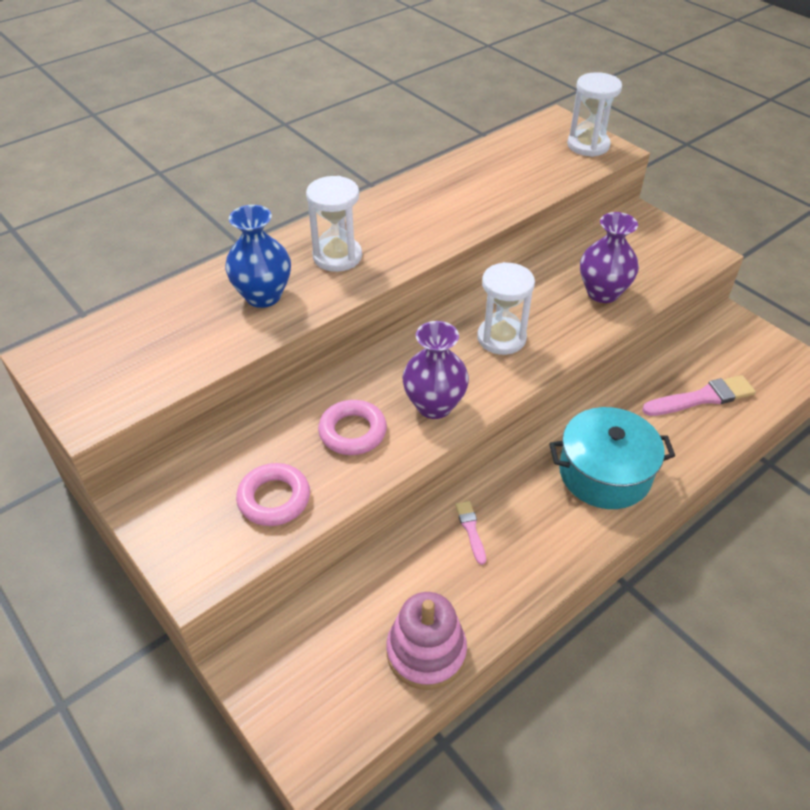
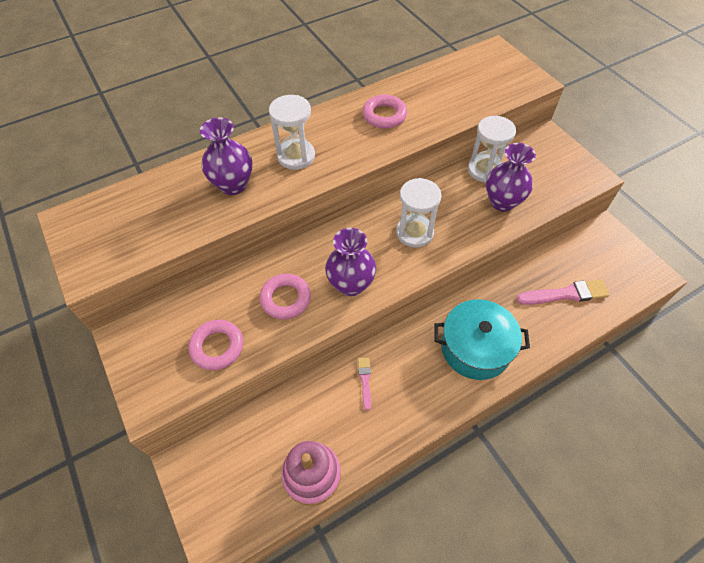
camera: 10 degrees right, 10 degrees up
(263, 296) = (233, 185): blue vase -> purple vase
(438, 202) = (384, 115): none -> pink ring
(588, 145) = (515, 75): white hourglass -> white hourglass (484, 170)

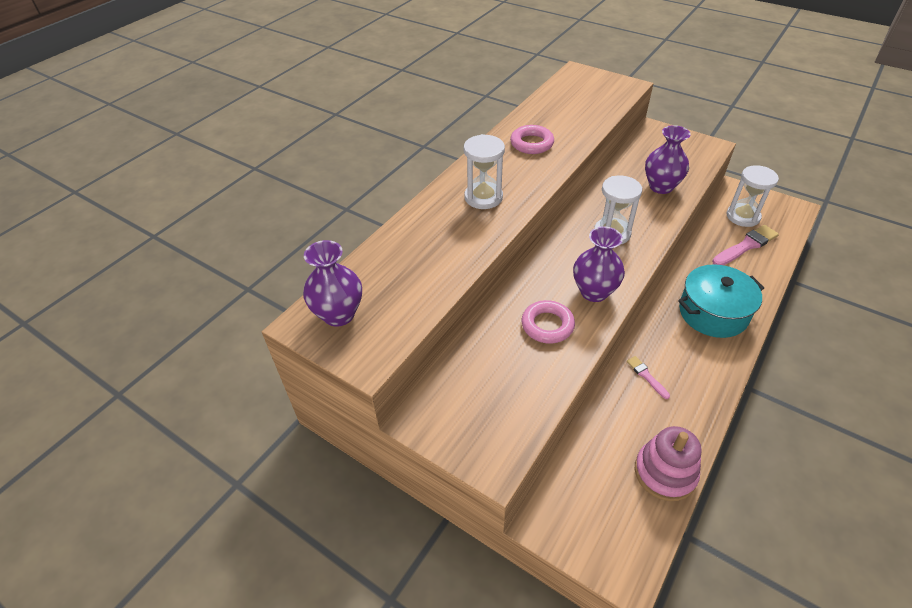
camera: 25 degrees left, 10 degrees down
(217, 347) = (519, 389): pink ring -> none
(233, 185) = (446, 238): purple vase -> purple vase (339, 314)
(484, 170) = (627, 168): white hourglass -> white hourglass (743, 216)

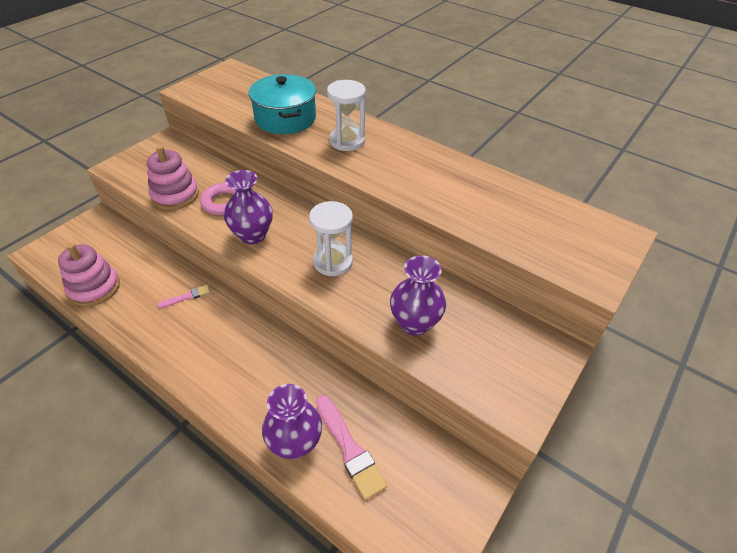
camera: 90 degrees right, 0 degrees up
(339, 314) = (232, 79): purple vase -> purple vase (295, 443)
(531, 143) = (437, 177): pink ring -> none
(544, 375) = (175, 195): none -> pink stacking toy
(713, 313) = (245, 372): turquoise pot -> turquoise pot (285, 118)
(743, 216) = (413, 468): white hourglass -> none

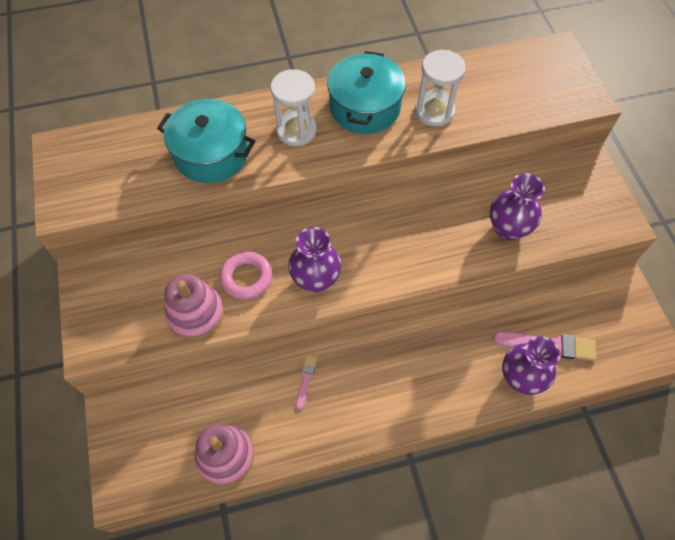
camera: 50 degrees left, 15 degrees up
(333, 262) = (400, 240): white hourglass -> white hourglass (434, 111)
(407, 160) = (365, 107): none -> turquoise pot

